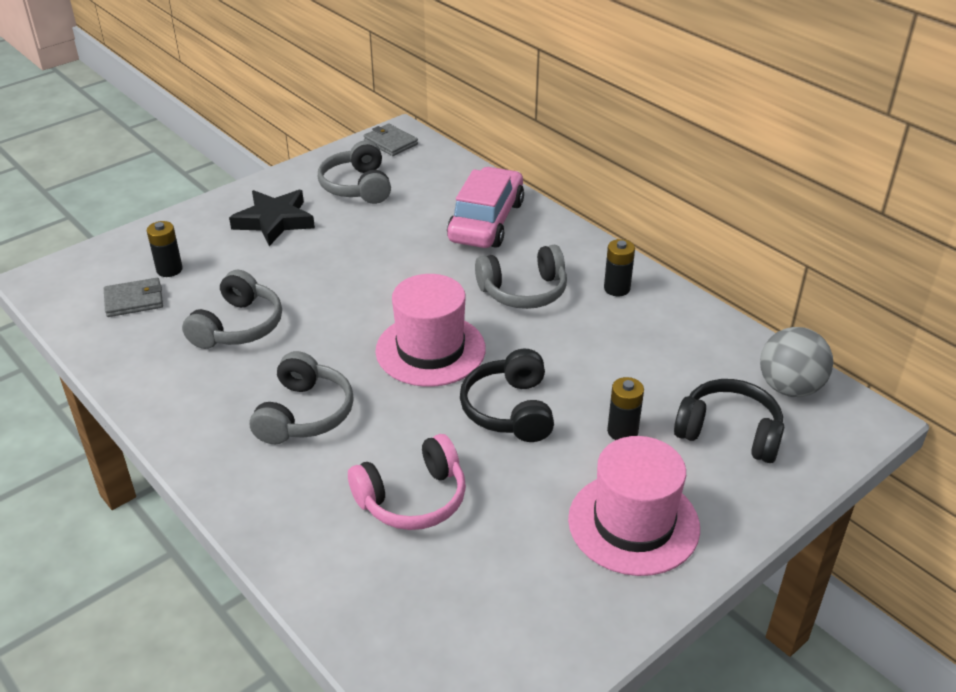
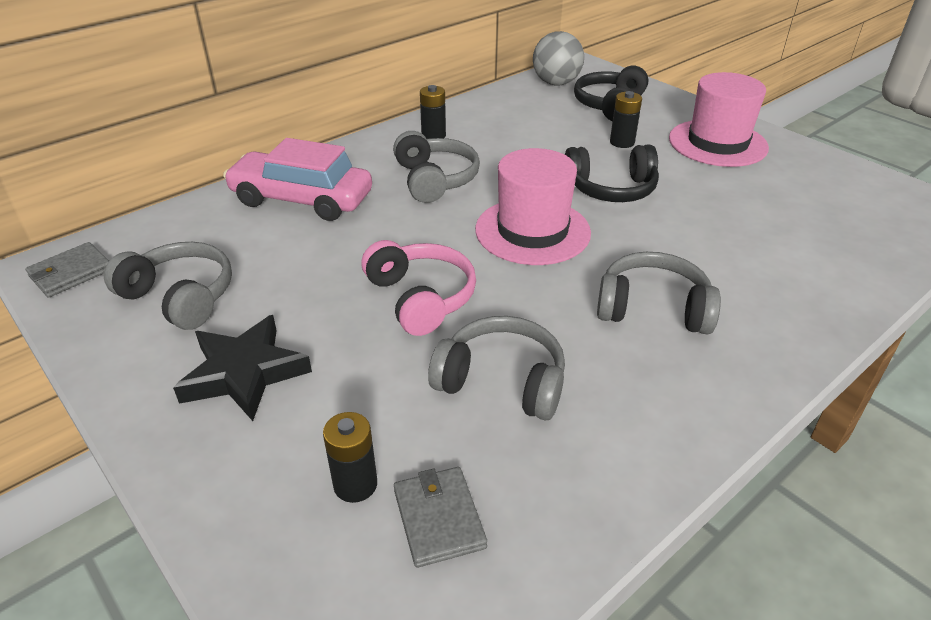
camera: 90 degrees left, 0 degrees up
(357, 186) = (180, 297): grey headphones -> grey headphones turned 135 degrees counterclockwise
(413, 498) = (741, 236): pink headphones -> pink headphones (421, 298)

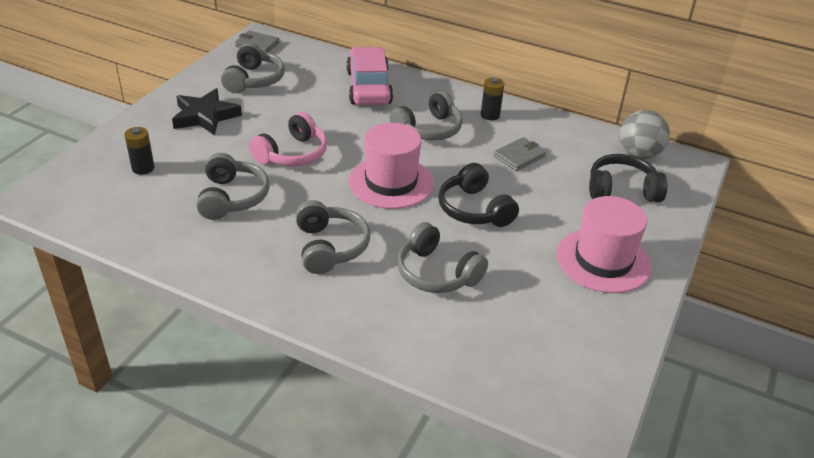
camera: 65 degrees right, 0 degrees up
(438, 518) = (129, 197): grey wallet -> grey wallet (519, 156)
(622, 142) = (557, 205): black battery -> none
(721, 240) = (437, 273): none -> grey headphones

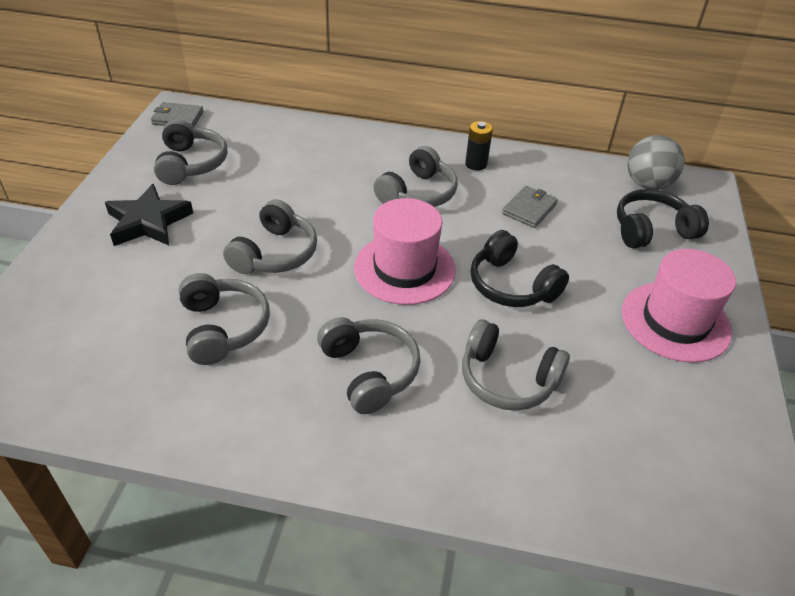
camera: 15 degrees left, 5 degrees up
(143, 168) = (93, 309): black battery -> none
(292, 154) = (275, 253): pink headphones -> grey headphones
(369, 87) = (329, 152): pink car -> none

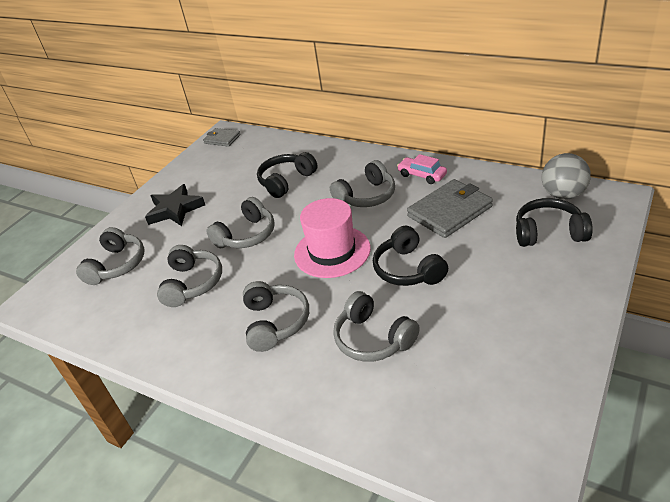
camera: 25 degrees right, 5 degrees down
(191, 164) = (217, 171): grey headphones -> grey headphones (117, 265)
(299, 176) = (286, 181): none -> black headphones
(476, 164) = (422, 175): black battery -> pink car
(529, 209) = (449, 211): grey wallet -> grey wallet, size x1.75
(675, 321) = (534, 308): pink hat -> none

